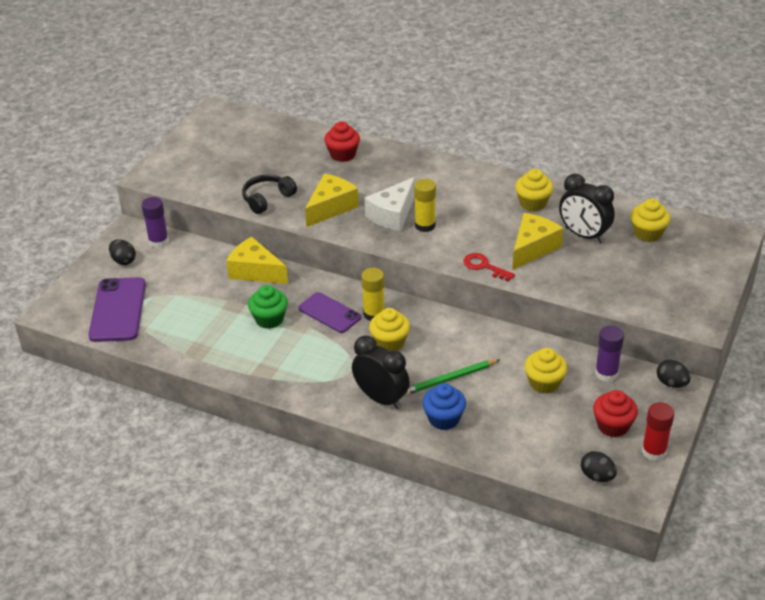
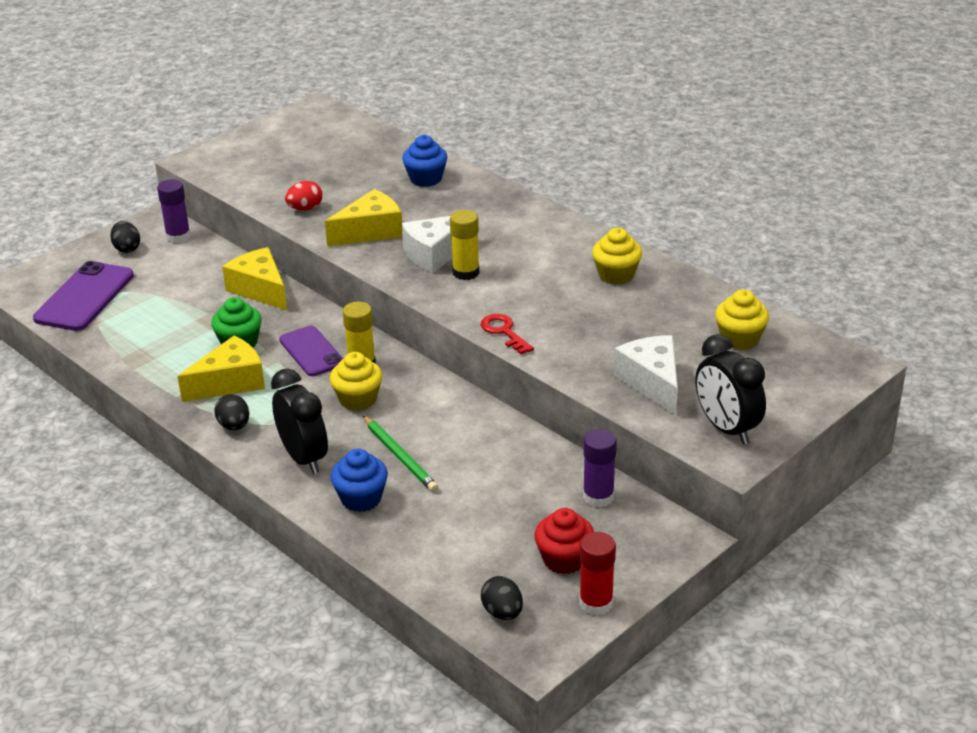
camera: 20 degrees right, 5 degrees down
(267, 199) = (305, 208): black headphones -> red egg
(343, 154) = (426, 179): red cupcake -> blue cupcake
(450, 379) = (400, 456): green pencil -> green pencil turned 120 degrees counterclockwise
(533, 248) = (579, 324): yellow cheese -> yellow cheese (230, 382)
(544, 383) = (512, 488): yellow cupcake -> none
(583, 235) = (654, 323): black clock -> black clock (726, 428)
(611, 281) = (652, 382): none -> white cheese
(671, 383) = (675, 529): black egg -> black egg (234, 426)

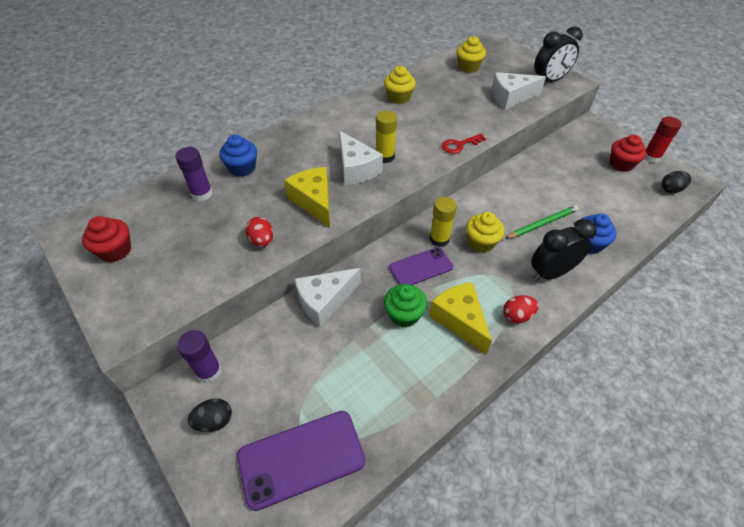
camera: 85 degrees left, 15 degrees up
(84, 297) = (301, 458): purple phone -> purple phone turned 45 degrees counterclockwise
(234, 426) = (517, 316): black egg -> red egg
(260, 289) = (324, 301): yellow cheese -> white cheese
(290, 136) = (115, 250): none -> red cupcake
(598, 497) = (567, 148): purple glue stick -> purple glue stick (202, 194)

